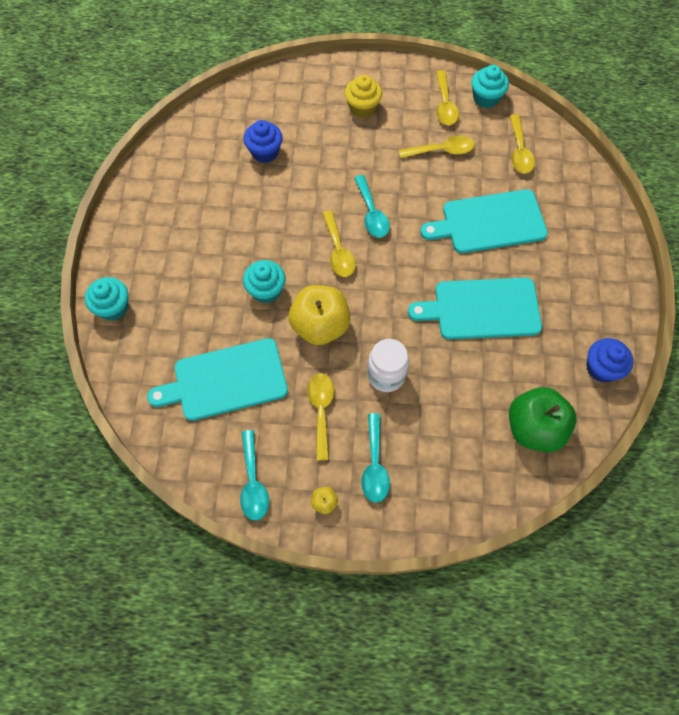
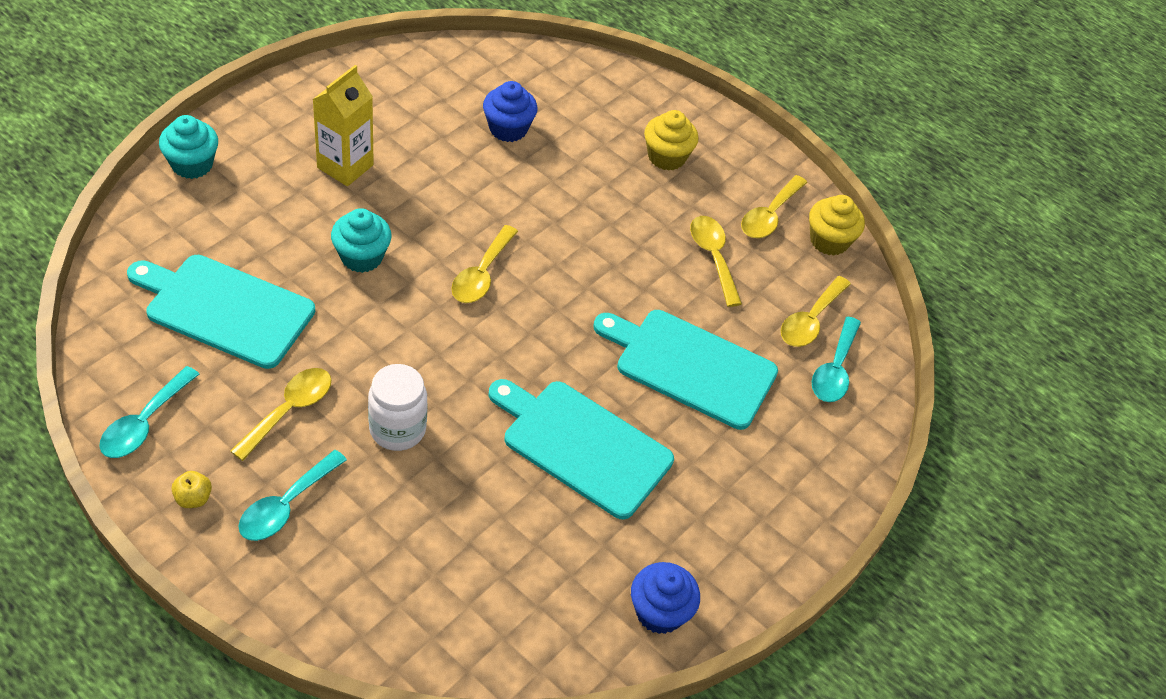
camera: 30 degrees right, 15 degrees down
(201, 242) = (345, 166): none -> yellow carton
(320, 326) = (380, 330): yellow apple -> none
(371, 213) = (560, 264): turquoise spoon -> turquoise spoon (834, 369)
(441, 151) = (713, 257): yellow spoon -> yellow spoon turned 135 degrees counterclockwise
(486, 98) = (829, 241): turquoise cupcake -> yellow cupcake
(534, 428) = (506, 610): green apple -> none

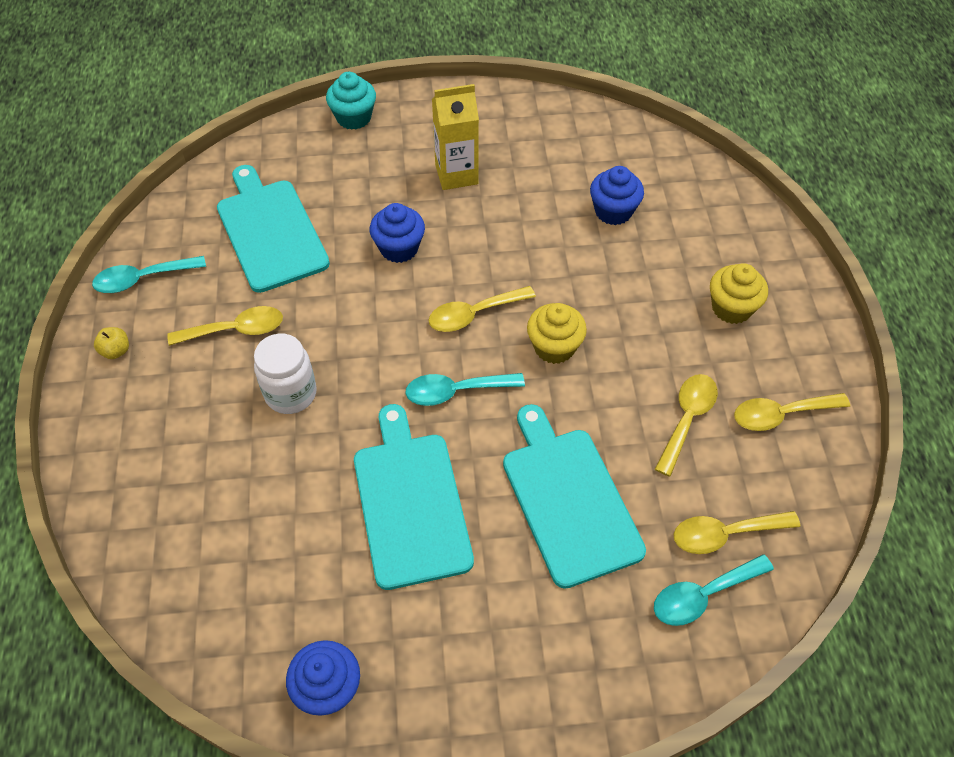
camera: 50 degrees right, 5 degrees up
(286, 505) = (164, 397): turquoise spoon -> turquoise spoon (456, 391)
(361, 257) = (399, 248): turquoise cupcake -> blue cupcake
(829, 241) = (820, 473): yellow cupcake -> yellow cupcake (554, 347)

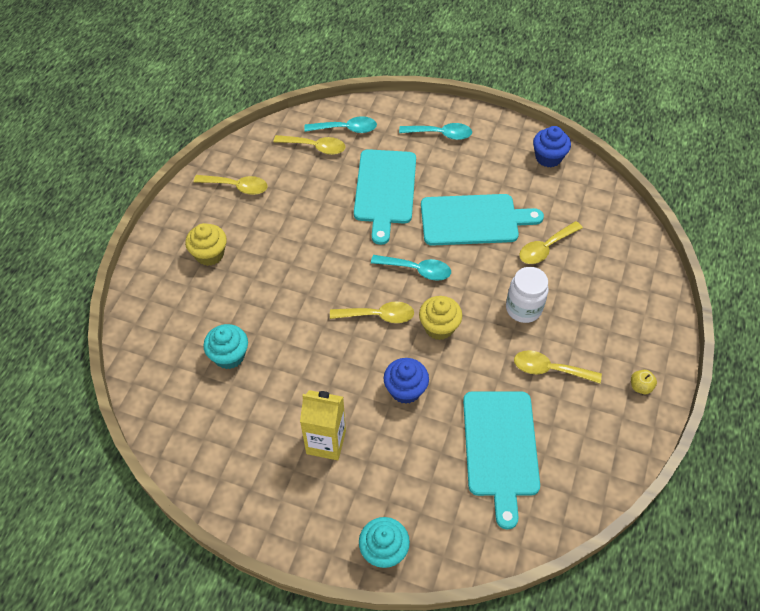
camera: 155 degrees left, 0 degrees up
(143, 279) = (613, 443): turquoise spoon -> turquoise spoon (440, 134)
(410, 503) = (473, 220): turquoise cutting board -> turquoise cutting board turned 105 degrees counterclockwise
(554, 347) = (339, 273): yellow cupcake -> yellow cupcake (439, 327)
(613, 211) = (229, 356): blue cupcake -> turquoise cupcake
(687, 419) = (291, 204): yellow spoon -> yellow spoon (545, 248)

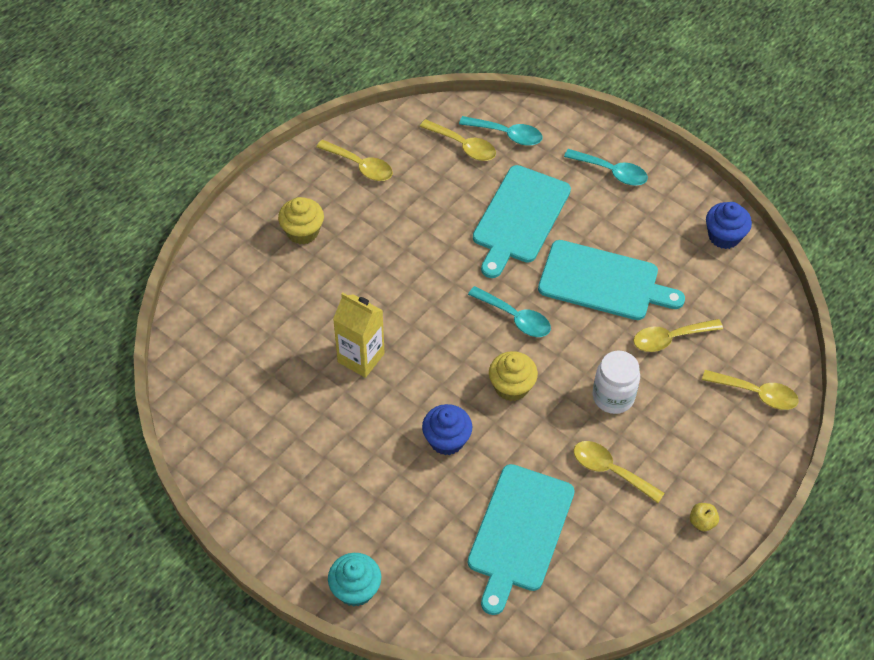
camera: 20 degrees right, 0 degrees up
(229, 356) = (281, 345): turquoise cupcake -> none
(326, 442) = (342, 465): yellow carton -> yellow carton (361, 358)
(378, 316) = (451, 353): yellow spoon -> yellow spoon (756, 393)

